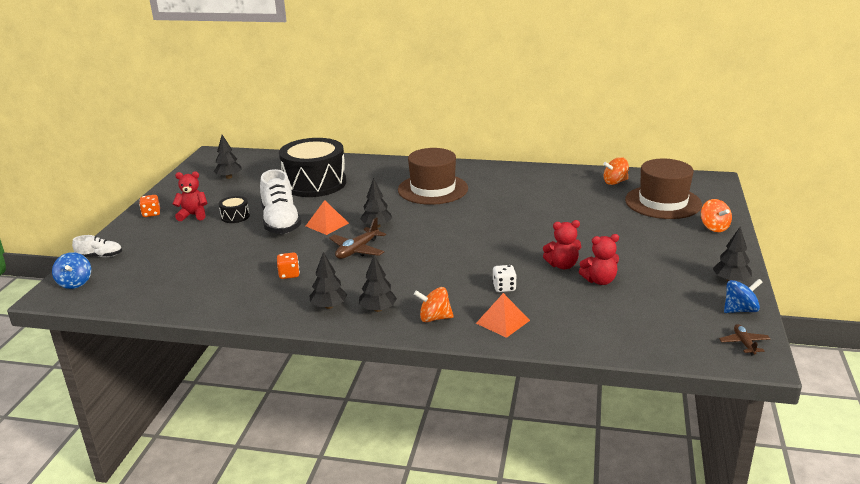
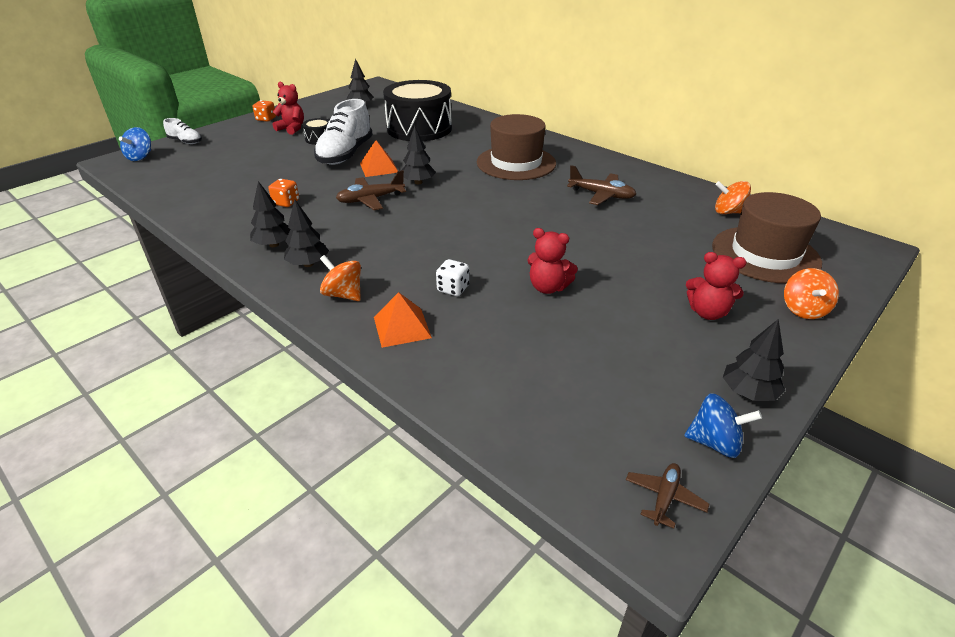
camera: 30 degrees right, 10 degrees up
(523, 195) = (601, 195): none -> brown plane
(599, 281) = (569, 322): red teddy bear -> red teddy bear (707, 312)

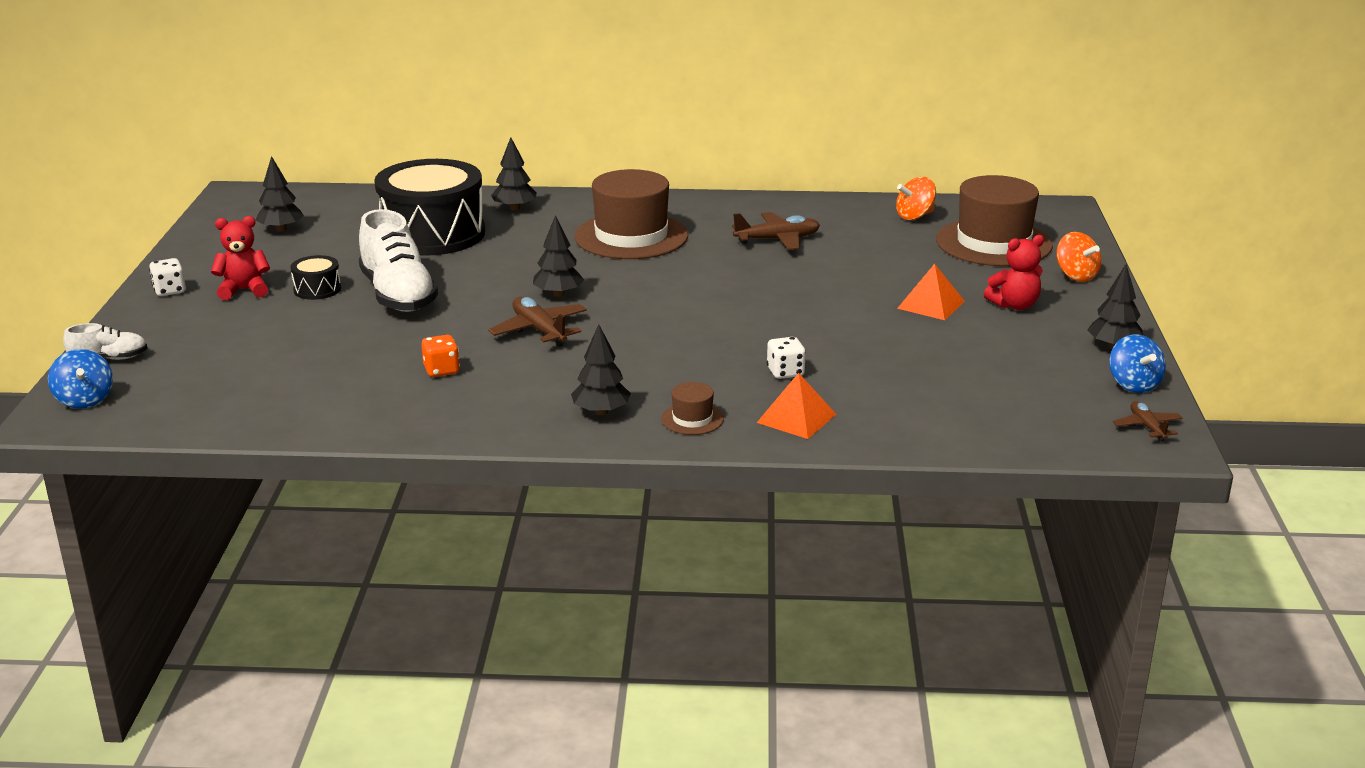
camera: 40 degrees left, 10 degrees down
(266, 119) = (169, 291): orange dice -> white dice
(274, 244) = (522, 412): black tree -> black tree (514, 208)
(343, 294) = (692, 419): orange spinning top -> brown hat
(371, 199) = (539, 330): brown plane -> brown plane turned 120 degrees clockwise
(379, 168) = (476, 295): orange pyramid -> orange pyramid (931, 304)
(548, 287) = (865, 337): red teddy bear -> none
(714, 442) = (1133, 384): blue spinning top -> blue spinning top turned 105 degrees clockwise

